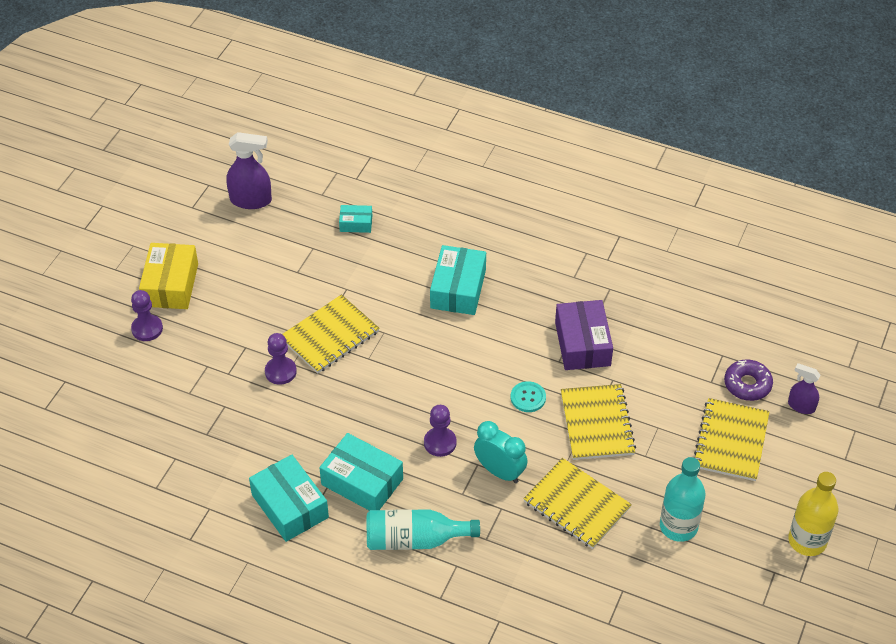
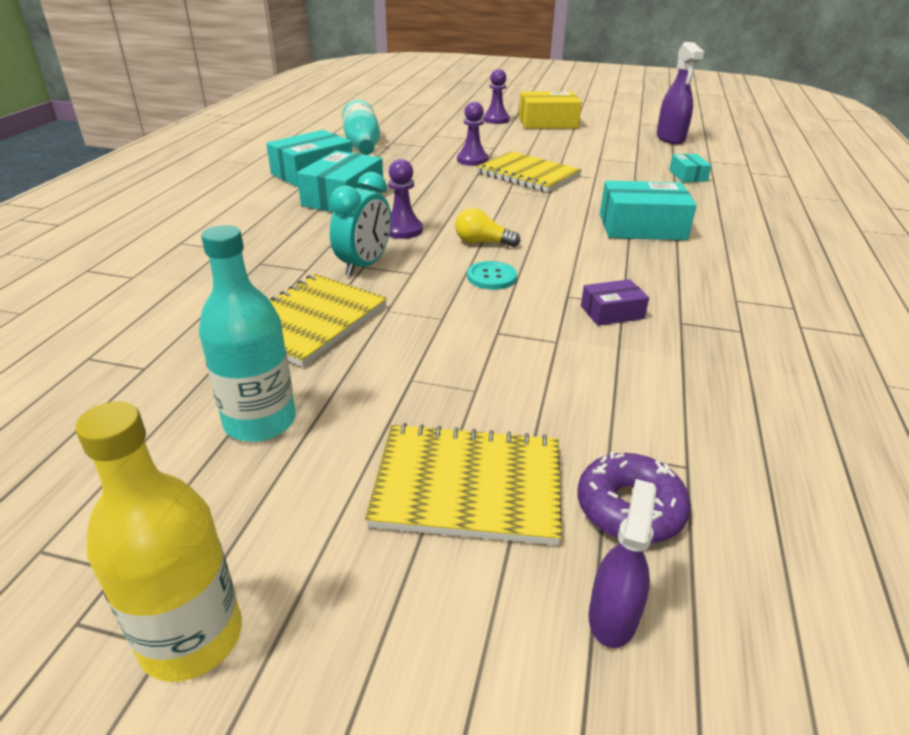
camera: 80 degrees right, 15 degrees down
(414, 539) = (264, 225): turquoise bottle -> turquoise bottle (362, 145)
(471, 394) = (482, 242): none -> yellow light bulb
(582, 344) = (612, 312): purple box -> purple box, size x0.53
(597, 424) = (464, 331): yellow notebook -> none

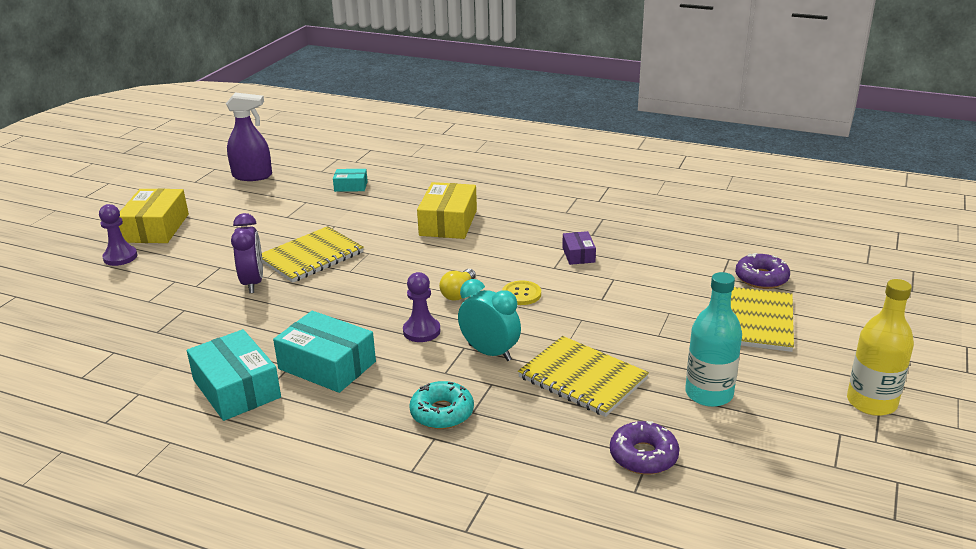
camera: 80 degrees left, 5 degrees down
(146, 364) = (643, 456): none -> purple donut
(261, 249) = (442, 413): none -> turquoise donut
(362, 145) = (154, 353): turquoise bottle -> none
(472, 160) = (253, 283): purple pawn -> purple clock
(491, 277) = (521, 294): turquoise button -> yellow button
(612, 616) = (825, 292): purple spray bottle -> none
(642, 227) = (448, 223): turquoise box -> yellow box

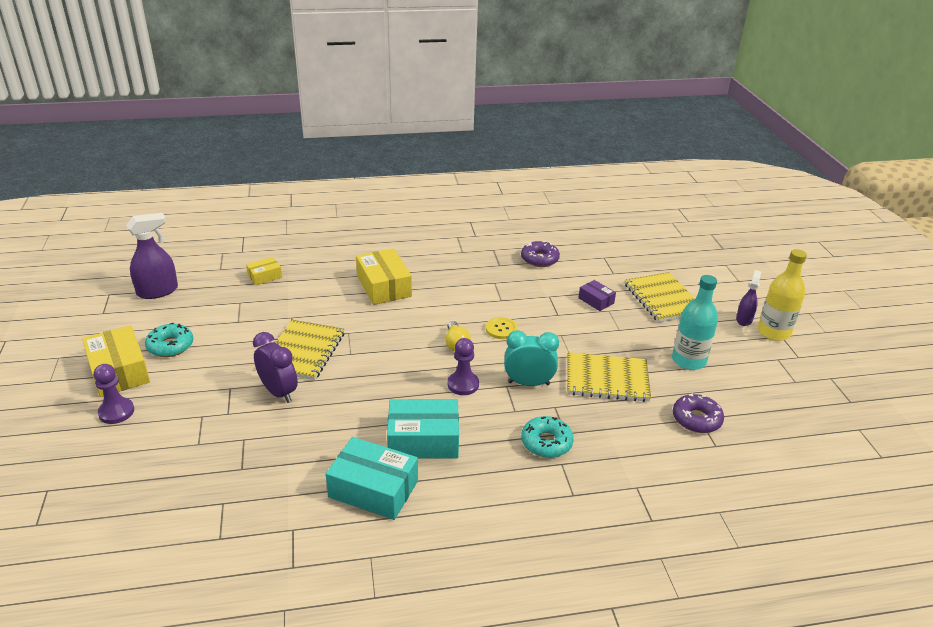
camera: 35 degrees left, 5 degrees up
(213, 220) = (170, 346): none -> turquoise donut
(351, 186) = (265, 276): turquoise box -> yellow box
(578, 255) = (507, 284): purple box -> purple box (596, 300)
(761, 278) = (637, 266): purple donut -> purple donut (539, 259)
(844, 375) = (744, 319): none -> purple spray bottle

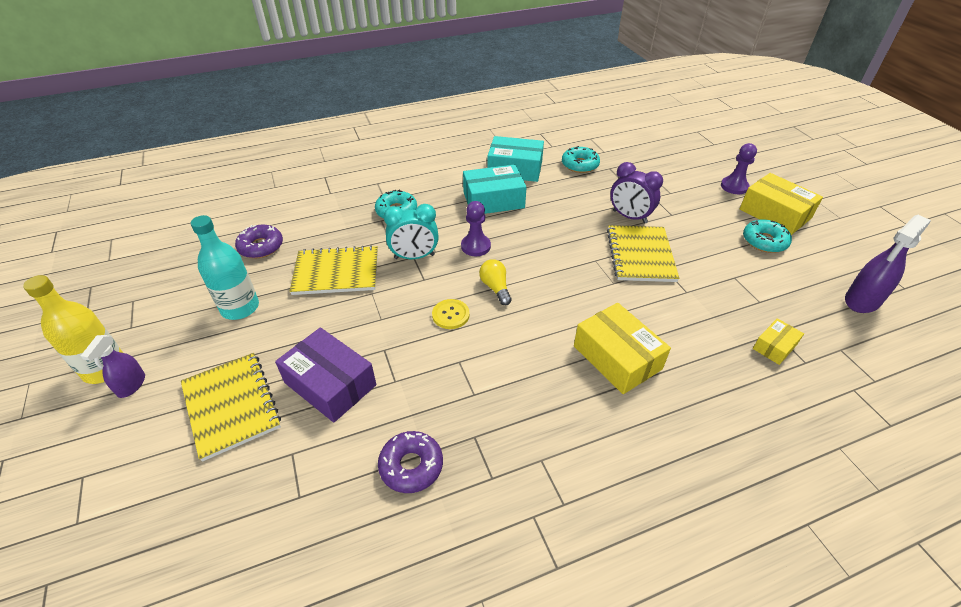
camera: 170 degrees right, 10 degrees up
(278, 481) = (580, 165): none -> turquoise donut
(596, 300) = (330, 384): purple box -> purple box, size x1.88

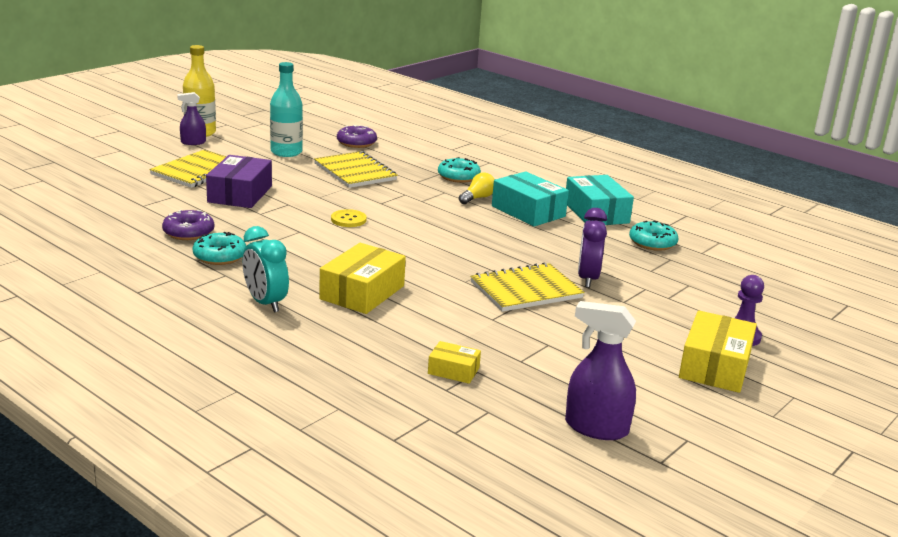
camera: 60 degrees right, 20 degrees down
(414, 257) = (405, 194): turquoise clock -> turquoise clock (265, 303)
(475, 246) = (448, 215): purple pawn -> none
(495, 288) = (400, 231): yellow light bulb -> yellow light bulb (477, 198)
(764, 241) = (642, 360): turquoise donut -> turquoise donut (220, 256)

